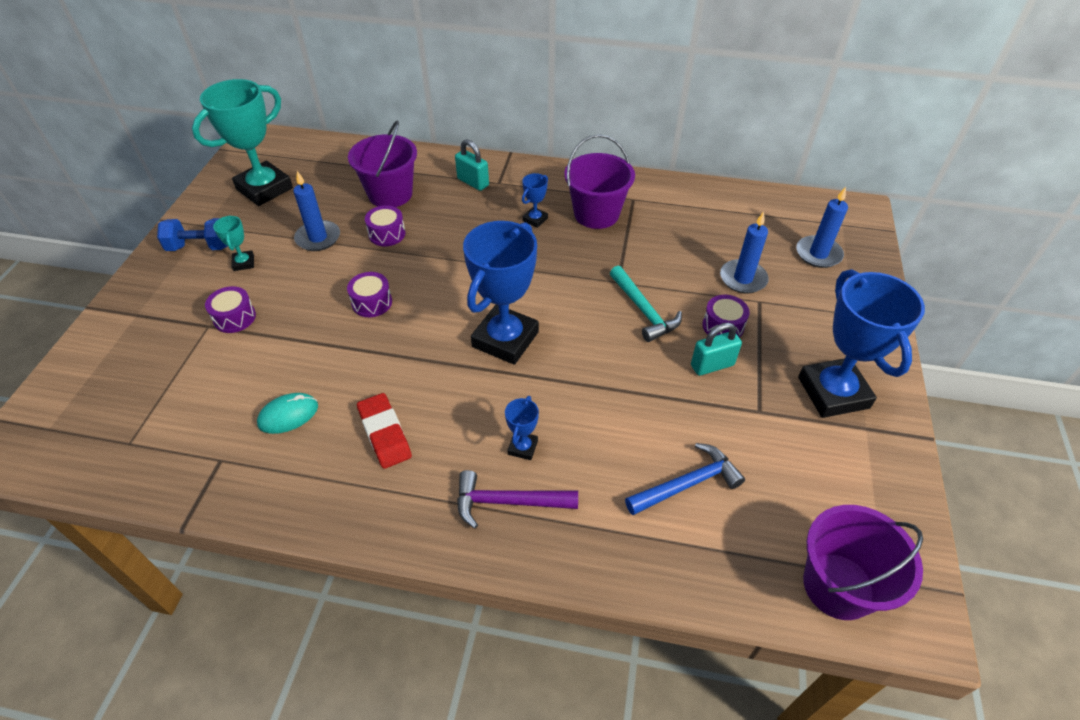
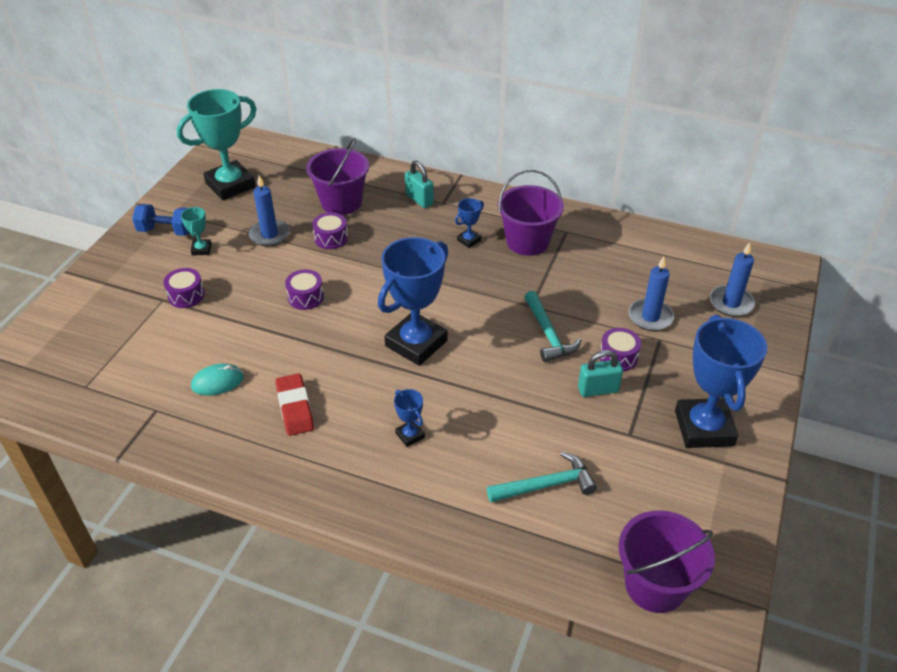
camera: 10 degrees right, 5 degrees down
(508, 502) = (387, 477): purple hammer -> none
(522, 447) = (410, 435): blue trophy -> blue trophy turned 60 degrees counterclockwise
(687, 484) = (546, 485): blue hammer -> turquoise hammer

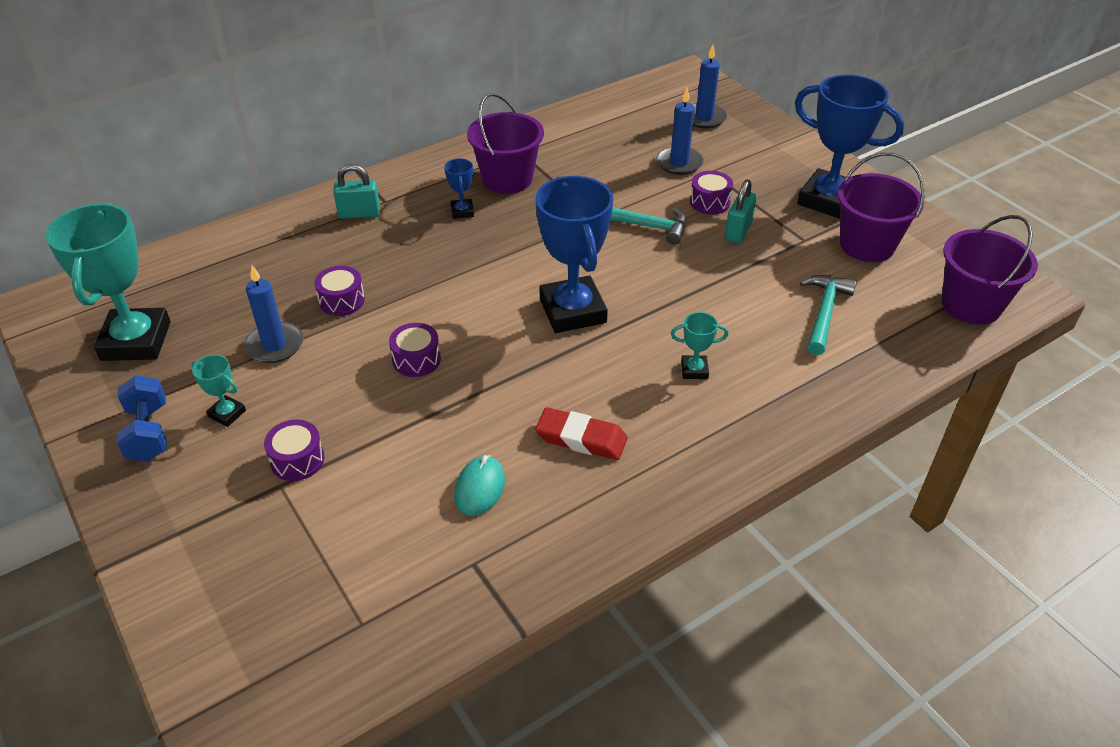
camera: 55 degrees left, 0 degrees up
(166, 231) = (149, 433): blue dumbbell -> blue dumbbell turned 60 degrees counterclockwise
(341, 202) = (290, 268): purple bucket -> purple bucket (867, 245)
(410, 435) = (694, 370): blue trophy -> turquoise trophy

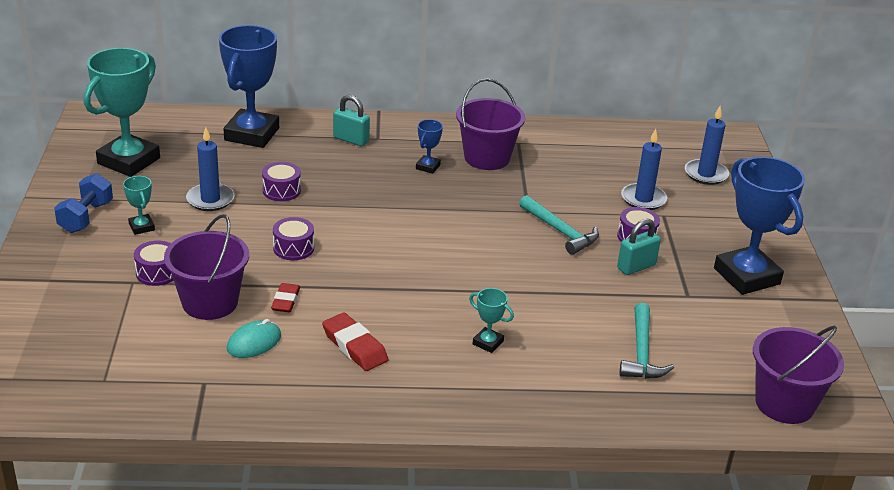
camera: 30 degrees right, 10 degrees down
(465, 423) = (286, 301): none -> red eraser
(573, 311) = (438, 265): blue trophy -> blue trophy (252, 134)
(824, 313) = (641, 352): turquoise hammer -> turquoise hammer turned 135 degrees clockwise
(867, 245) = (741, 322): purple bucket -> purple bucket (210, 302)

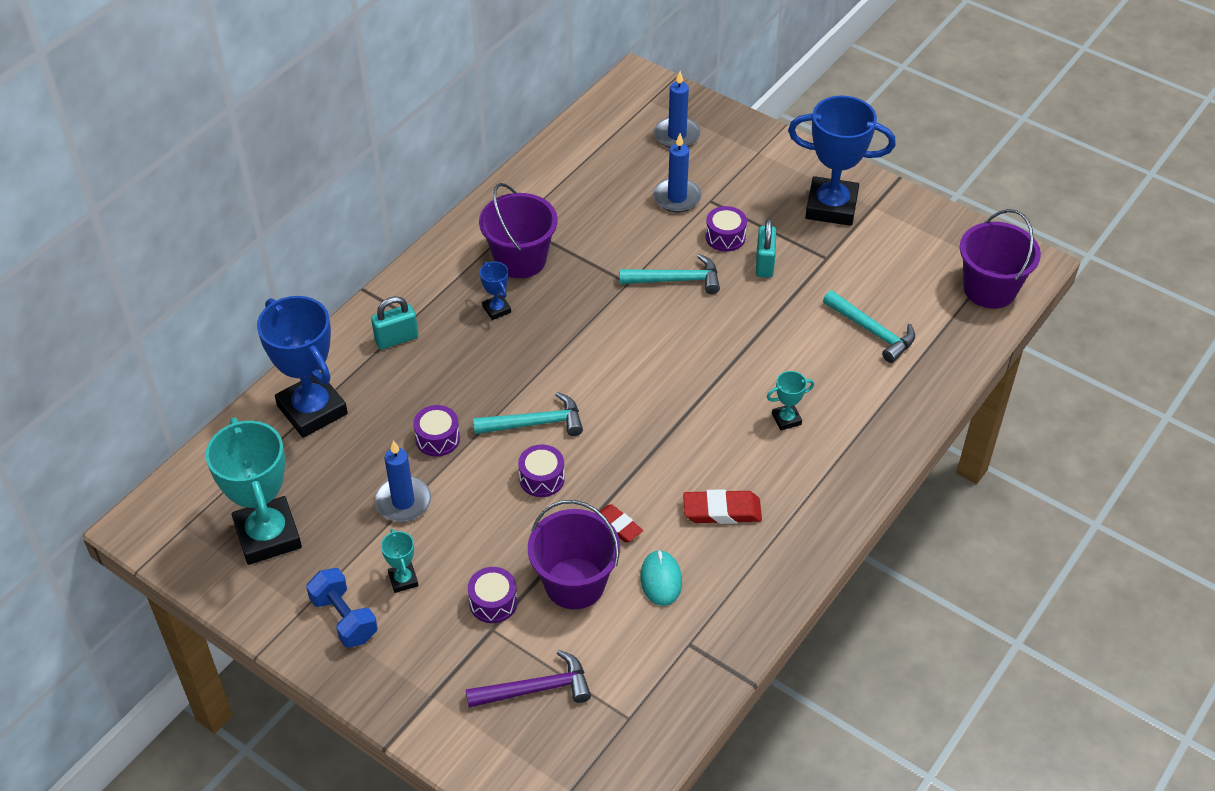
camera: 50 degrees left, 15 degrees up
(94, 324) = (535, 689): none -> purple hammer
(141, 227) = (403, 580): turquoise trophy -> turquoise trophy turned 60 degrees clockwise
(342, 224) = (535, 423): none -> turquoise hammer

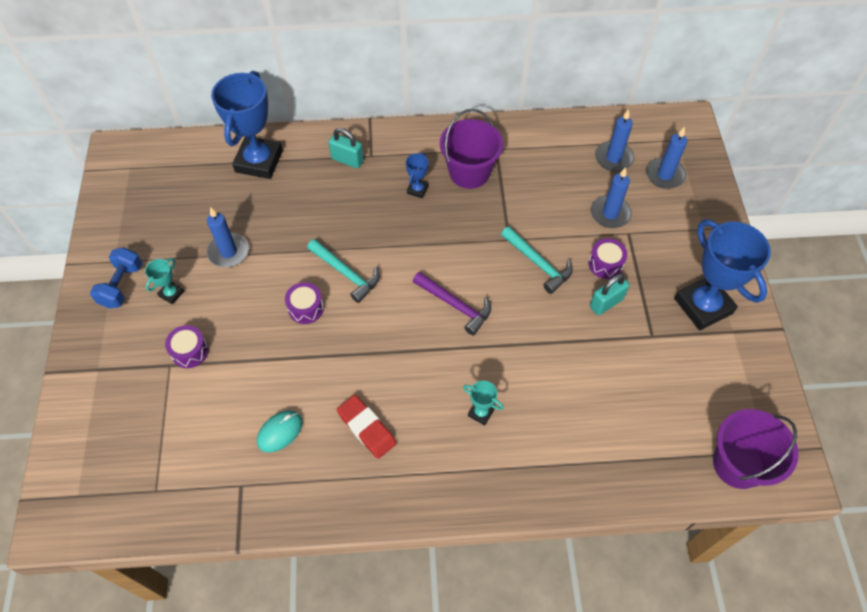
camera: 50 degrees right, 10 degrees up
(268, 535) = (153, 208): turquoise trophy -> none
(437, 438) = (290, 234): purple drum -> none
(535, 689) = (141, 421): purple hammer -> purple hammer (455, 305)
(574, 583) = (238, 385): purple bucket -> none
(618, 526) = (303, 376): red eraser -> none
(620, 154) = (613, 158): none -> blue candle
(872, 331) = (614, 412): turquoise hammer -> none

